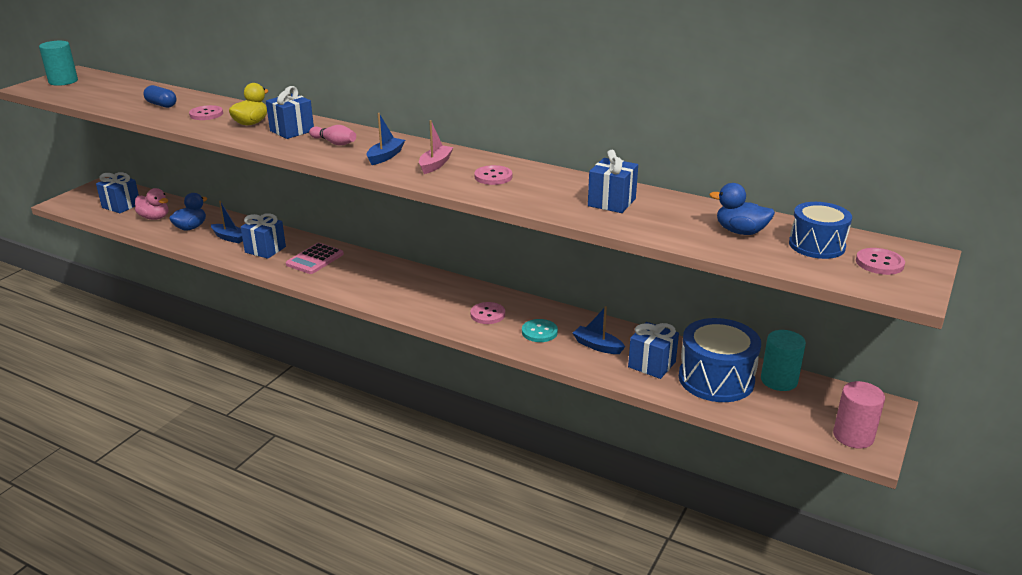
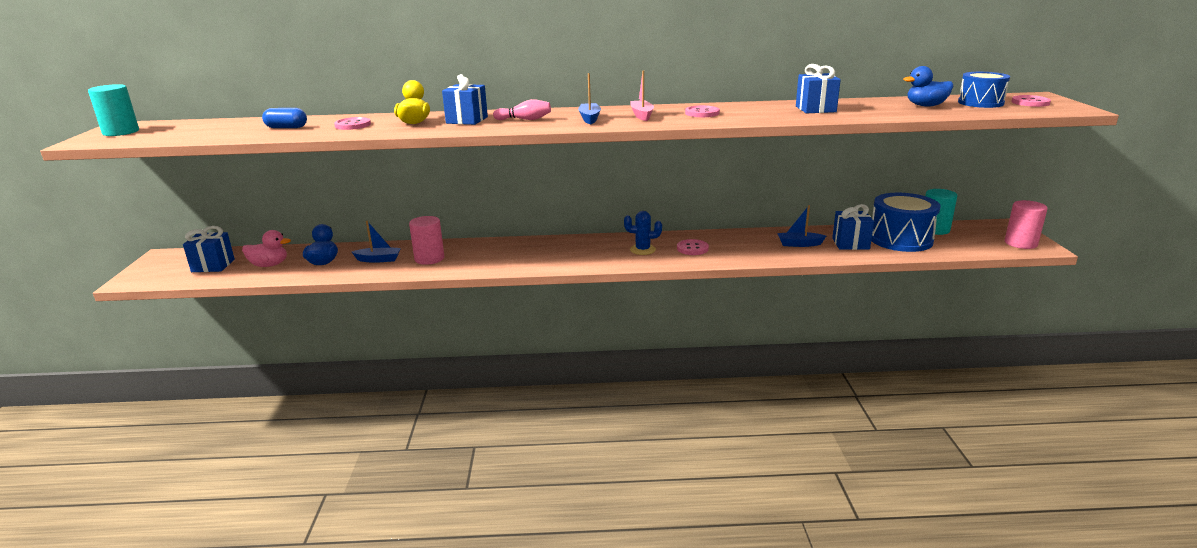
camera: 30 degrees left, 5 degrees down
(265, 249) = (429, 258): blue gift -> pink cylinder
(315, 259) = (489, 253): pink calculator -> none
(442, 300) = (642, 250): none -> blue cactus
(539, 332) = (747, 248): turquoise button -> none

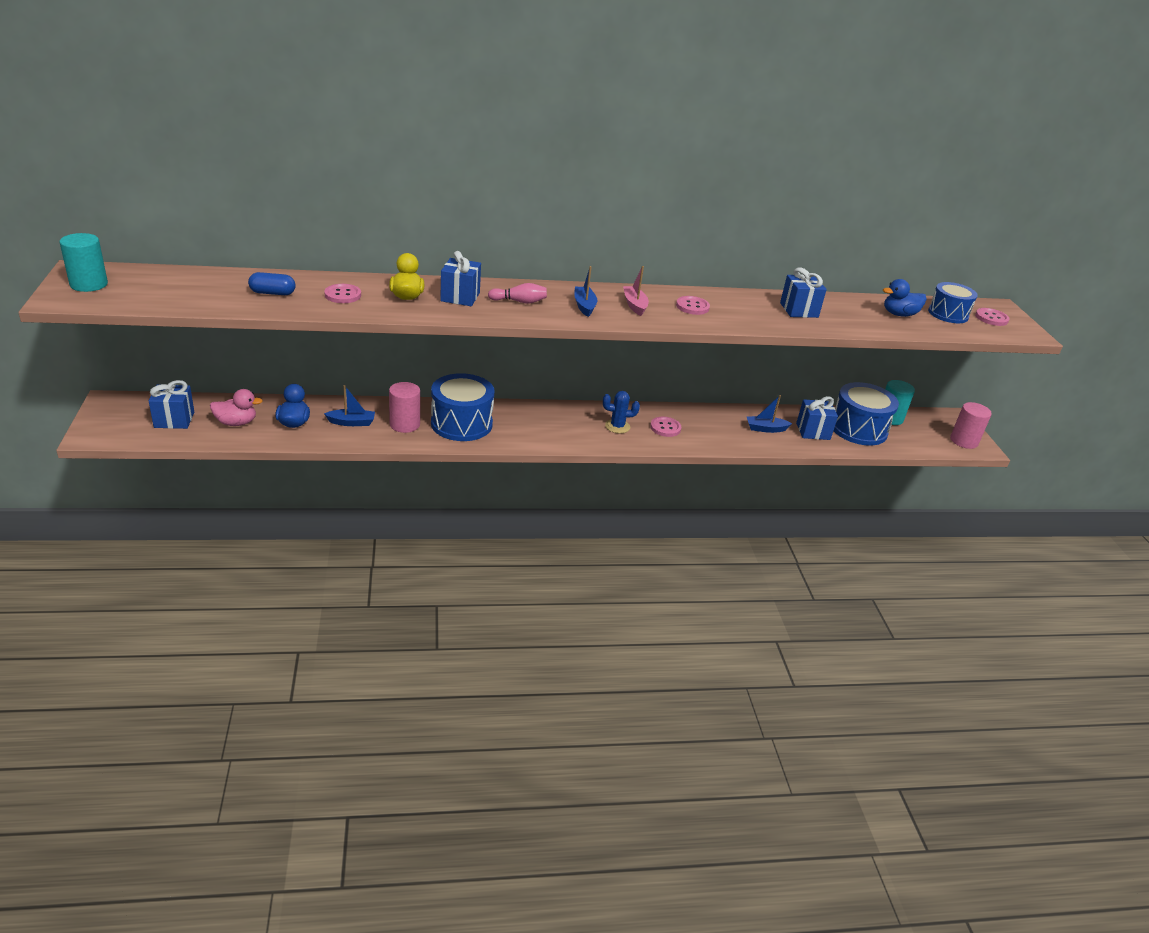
camera: 10 degrees left, 10 degrees up
(485, 255) = (461, 423): none -> blue drum

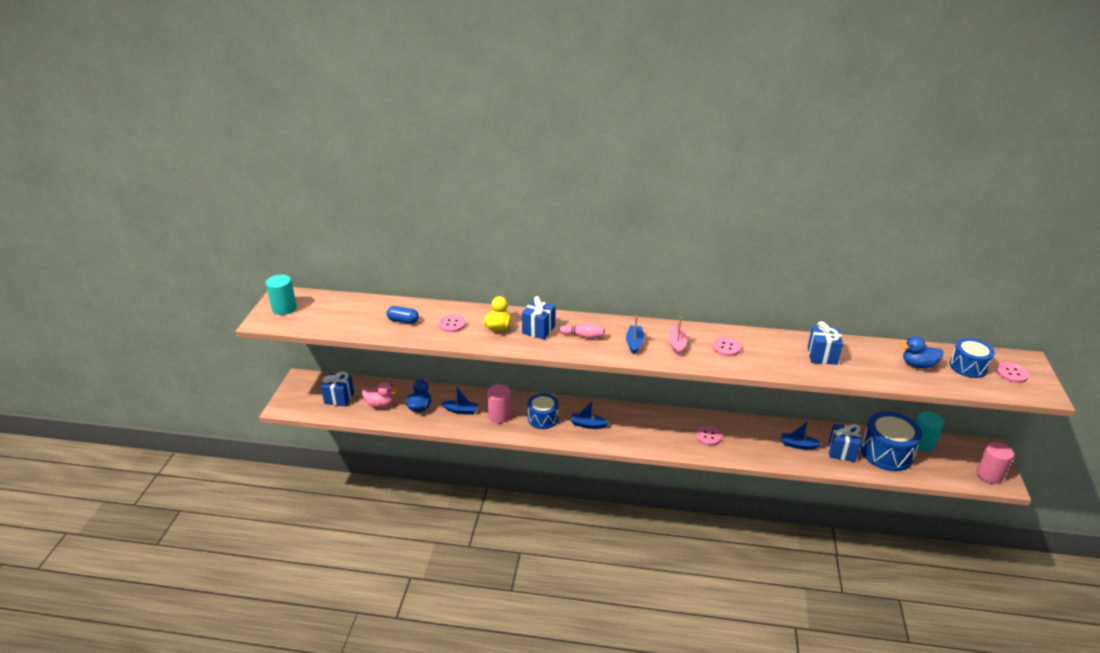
camera: 20 degrees right, 0 degrees up
(461, 423) = (543, 418): blue drum -> blue drum, size x0.64
(520, 426) = (588, 425): none -> blue boat
(617, 426) = (668, 431): blue cactus -> none

